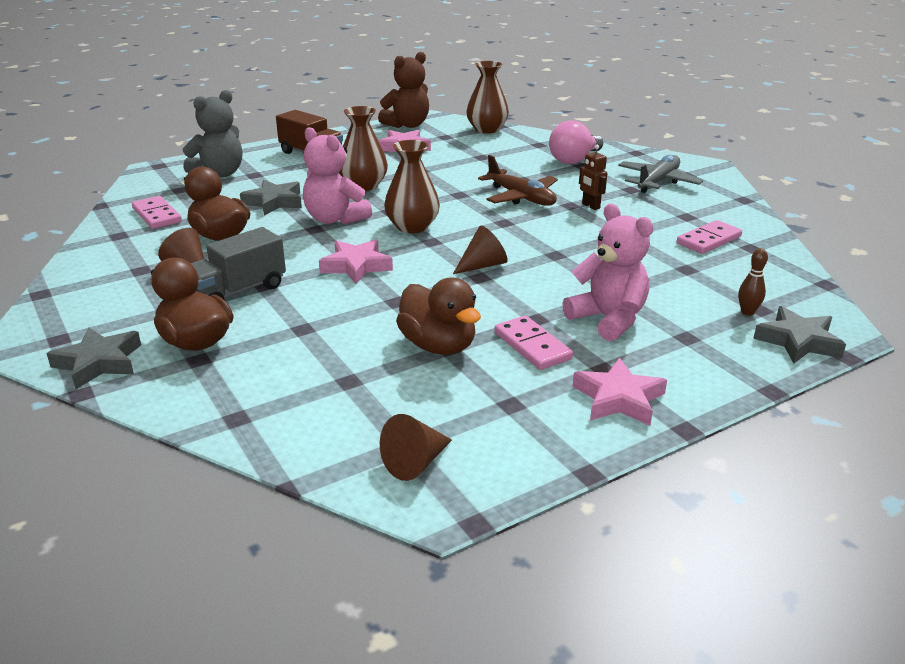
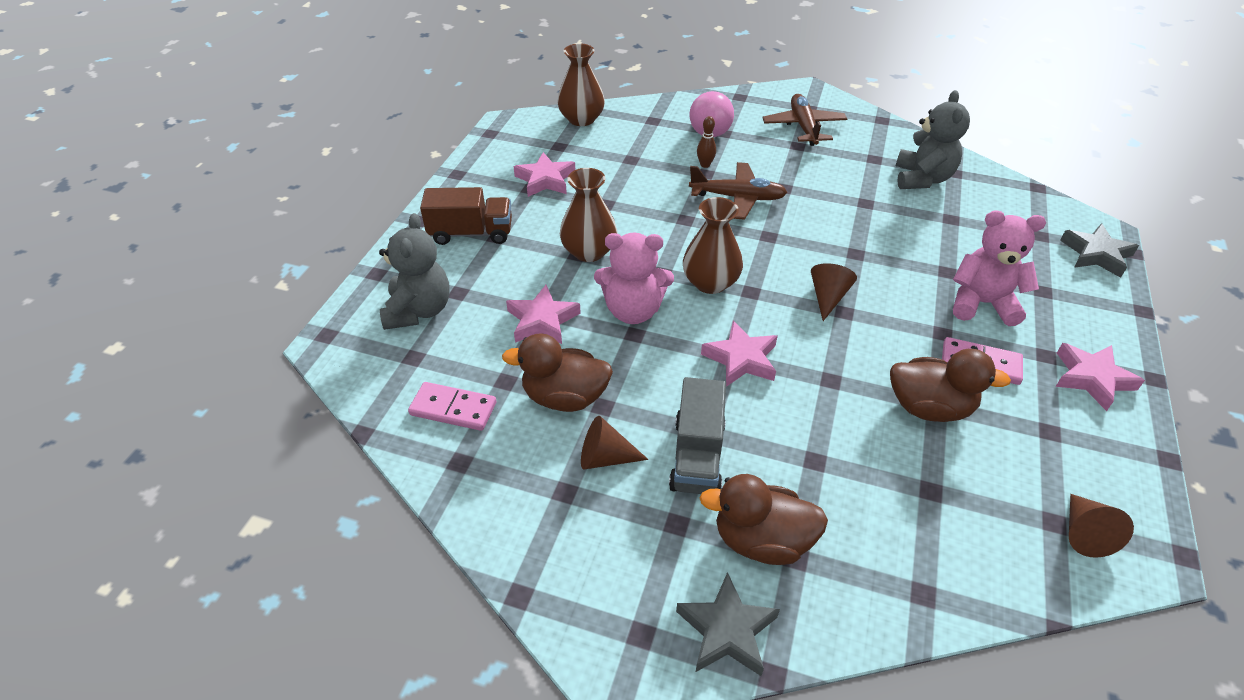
camera: 40 degrees left, 15 degrees up
(274, 202) = (542, 320): grey star -> pink star
(407, 125) = (499, 145): brown teddy bear -> none
(590, 206) = (800, 181): brown robot -> none
(658, 182) = (803, 127): grey plane -> brown plane
(708, 240) = (922, 179): pink domino -> grey teddy bear
(747, 312) = (1039, 243): brown bowling pin -> brown bowling pin (705, 165)

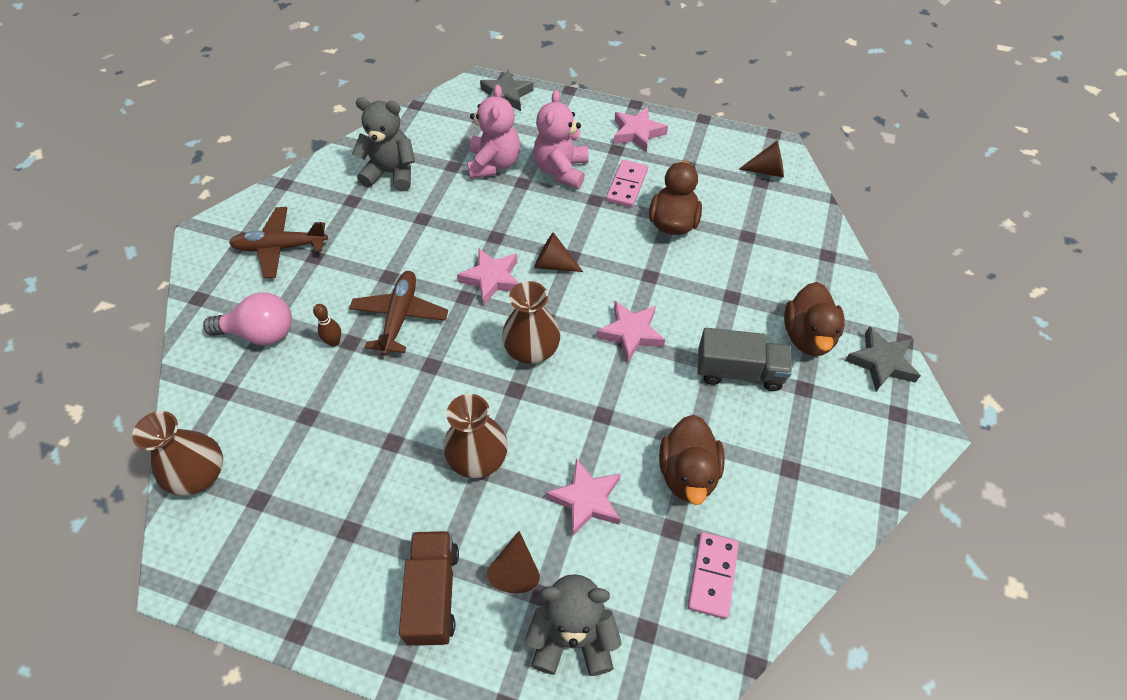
camera: 90 degrees left, 10 degrees up
(545, 180) = (333, 512): pink star -> pink star (491, 279)
(605, 457) = (751, 438): brown cone -> brown cone (515, 569)
(633, 311) = (571, 416): pink teddy bear -> pink teddy bear (494, 164)

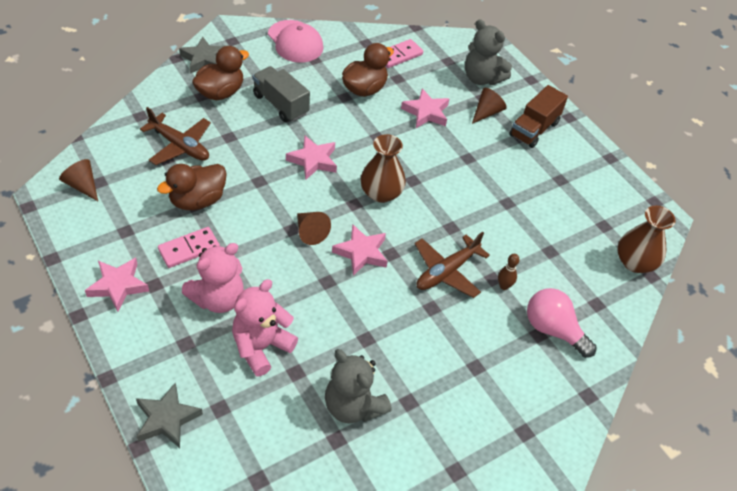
camera: 145 degrees left, 5 degrees down
(280, 247) = (498, 397): brown plane -> brown plane (180, 146)
(478, 458) = (465, 164): brown vase -> none
(843, 477) = (295, 42): none -> pink cap

